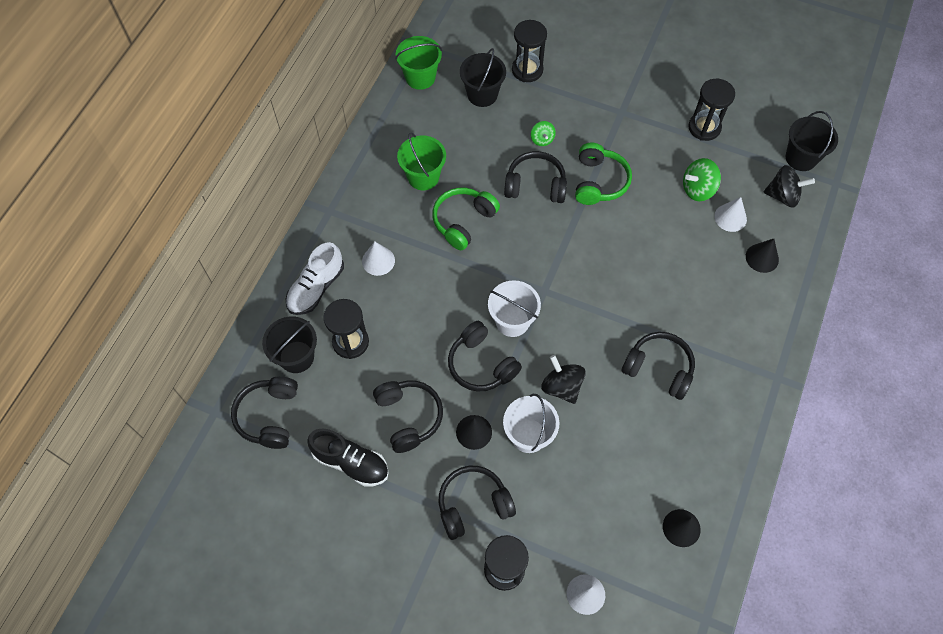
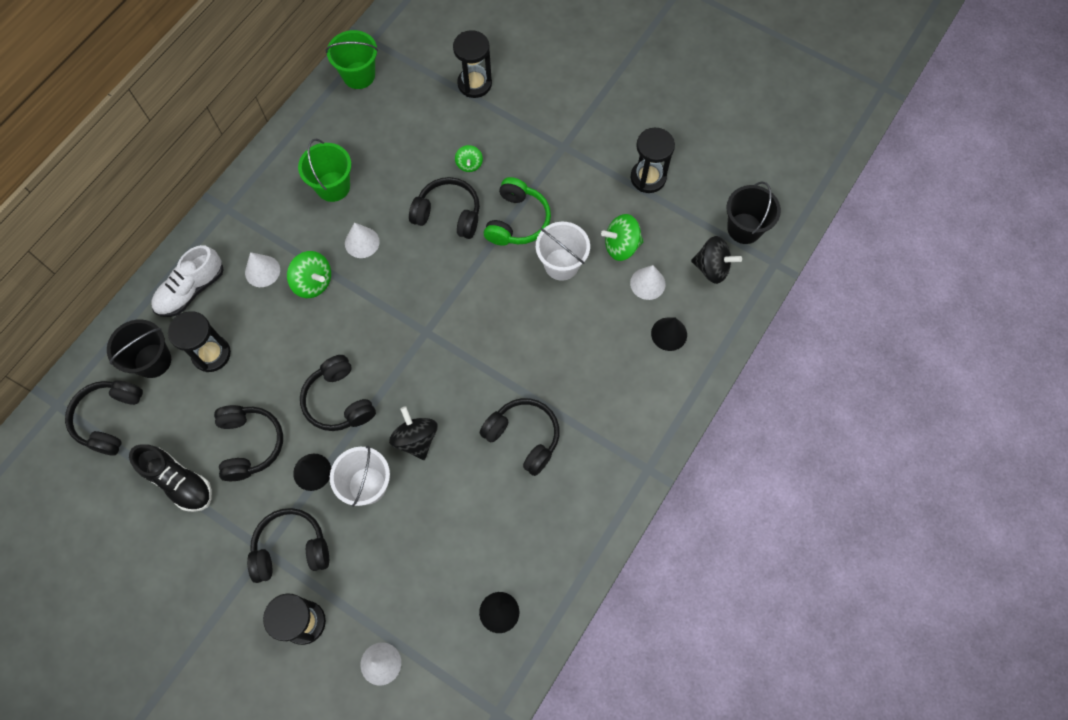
camera: 10 degrees right, 5 degrees up
(428, 263) = (313, 282): none -> green spinning top
(463, 221) = (362, 242): green headphones -> white cone
(482, 94) = (419, 104): black bucket -> none
(512, 321) = (384, 359): white bucket -> white bucket (561, 264)

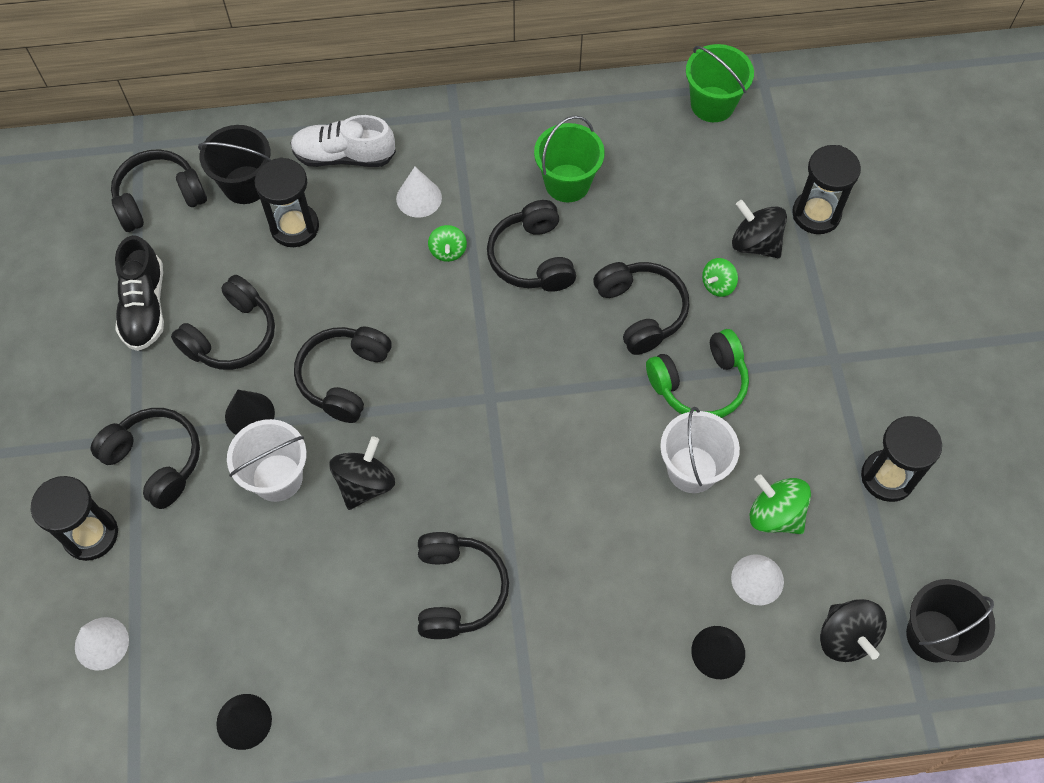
camera: 50 degrees right, 5 degrees down
(313, 282) = (448, 251): green spinning top -> green spinning top, size x0.62
(362, 242) = (532, 258): white cone -> black headphones
(463, 126) = (755, 243): none -> black spinning top

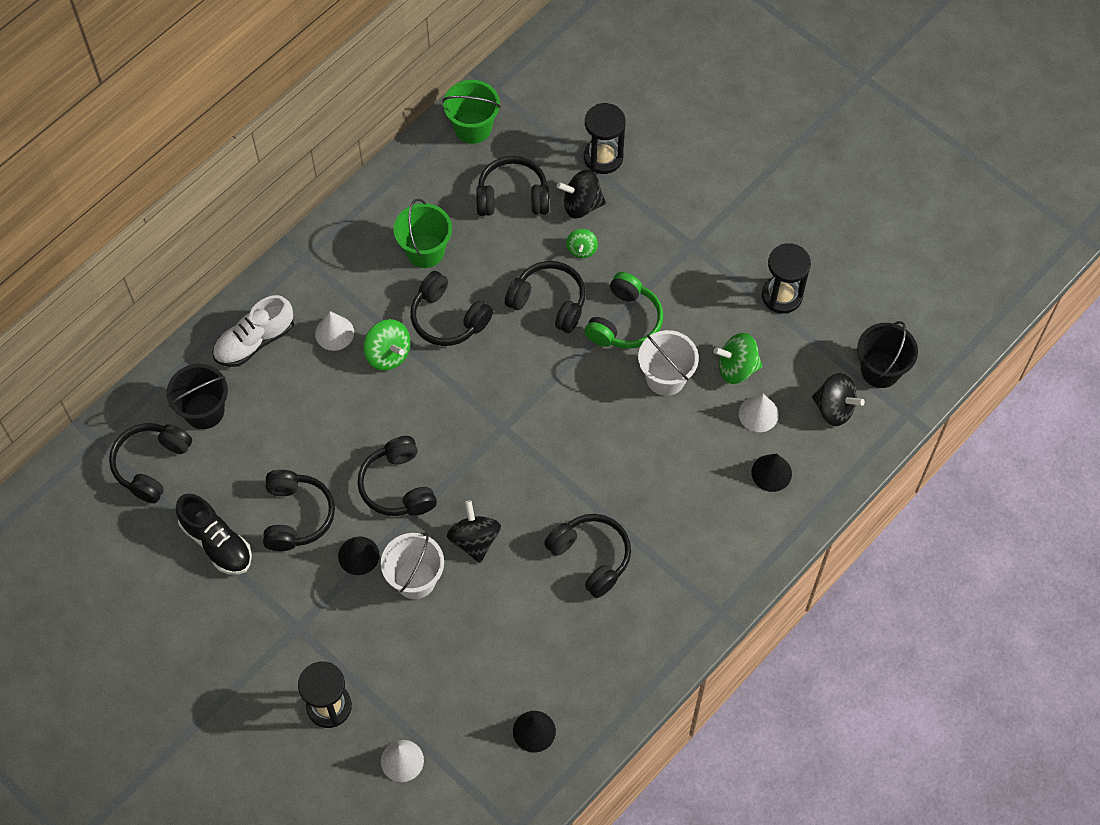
camera: 40 degrees left, 0 degrees up
(156, 460) = (325, 630): black headphones -> black headphones (512, 196)
(294, 227) = (267, 414): black hourglass -> none
(448, 251) = (388, 354): green spinning top -> green spinning top, size x1.62

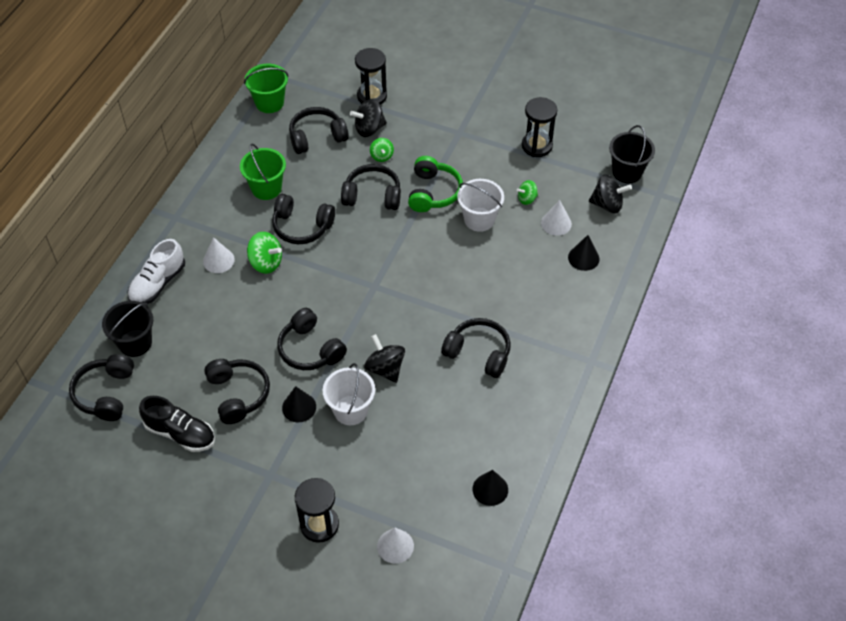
camera: 20 degrees left, 10 degrees down
(737, 368) = (527, 199): green spinning top -> green spinning top, size x0.62

